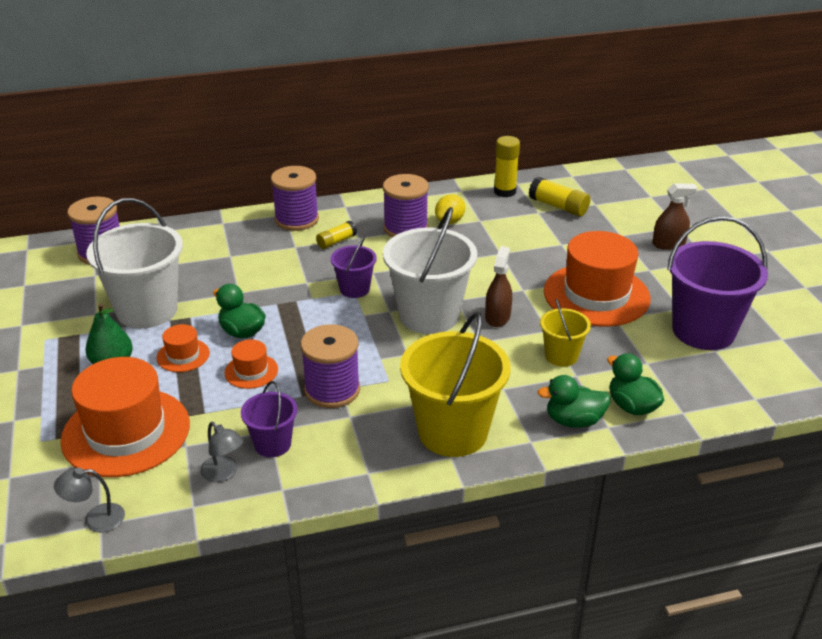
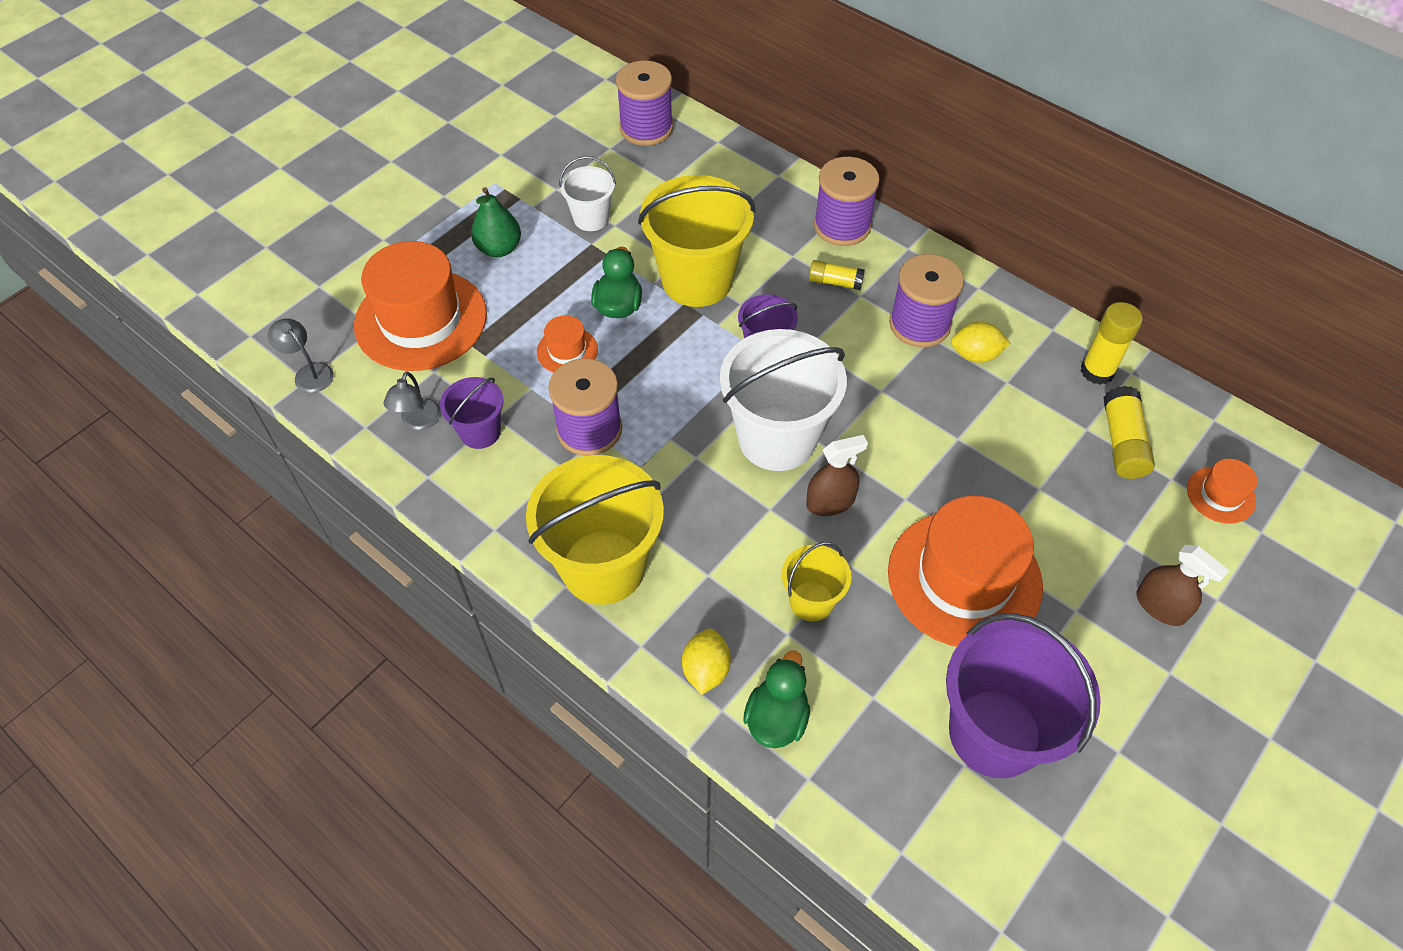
camera: 55 degrees right, 20 degrees up
(147, 310) = (591, 218): white bucket -> white bucket, size x0.52
(183, 355) = (549, 287): orange hat -> orange hat (1220, 495)
(264, 290) = (697, 280): none -> yellow bucket
(574, 420) = (706, 670): green duck -> yellow lemon

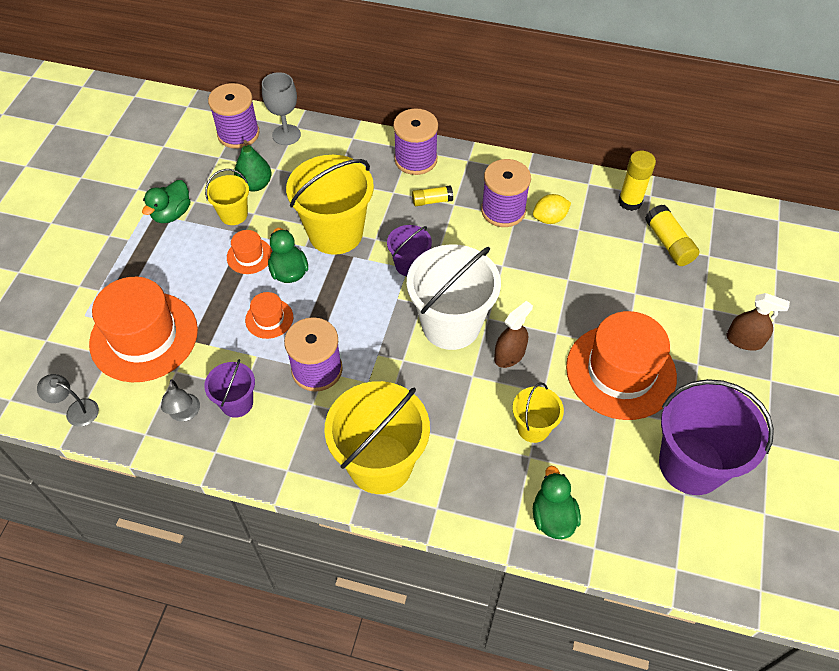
camera: 25 degrees left, 0 degrees up
(499, 248) = (175, 261): green pear -> green pear (255, 184)
(523, 194) = (172, 214): none -> green duck
(591, 218) = (233, 214): white bucket -> yellow bucket
(701, 147) = (286, 135): none -> grey goblet
(706, 670) = (489, 505): yellow lemon -> none
(1220, 495) = (742, 255): orange hat -> orange hat (249, 256)

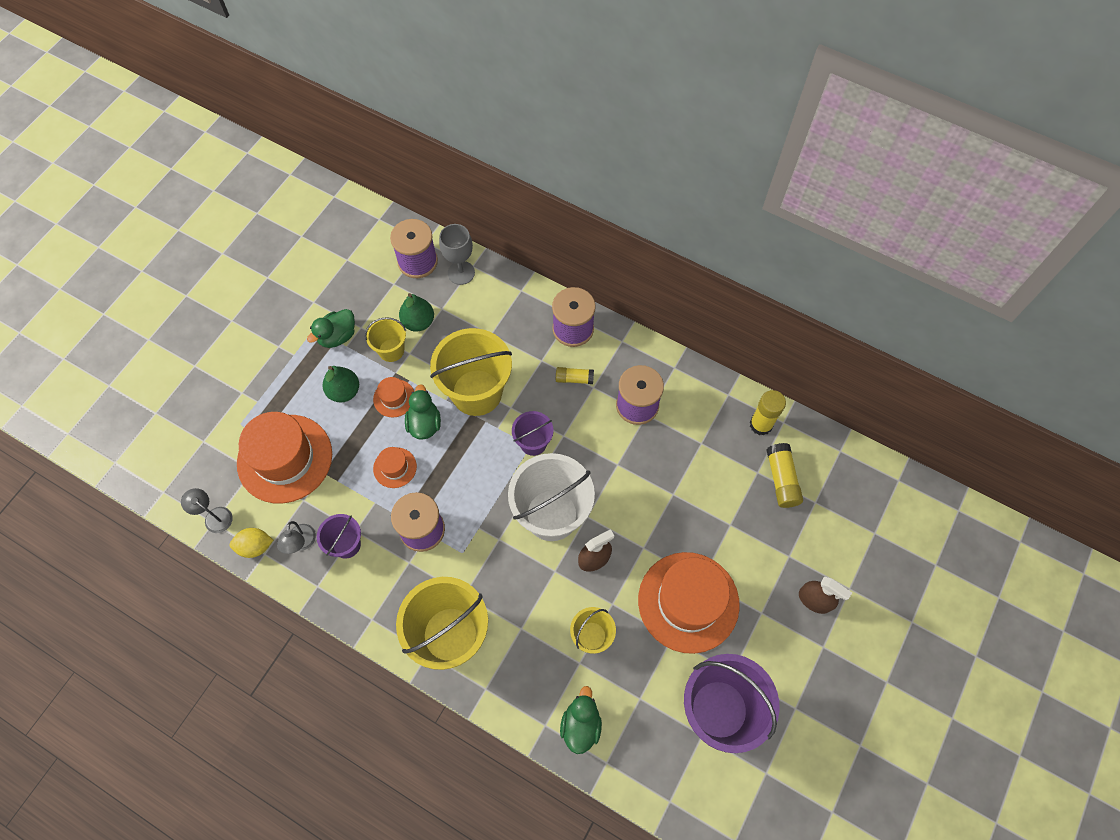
camera: 15 degrees right, 10 degrees up
(193, 261) = (344, 391): none -> green pear
(549, 218) = (678, 425): yellow lemon -> yellow lemon (255, 546)

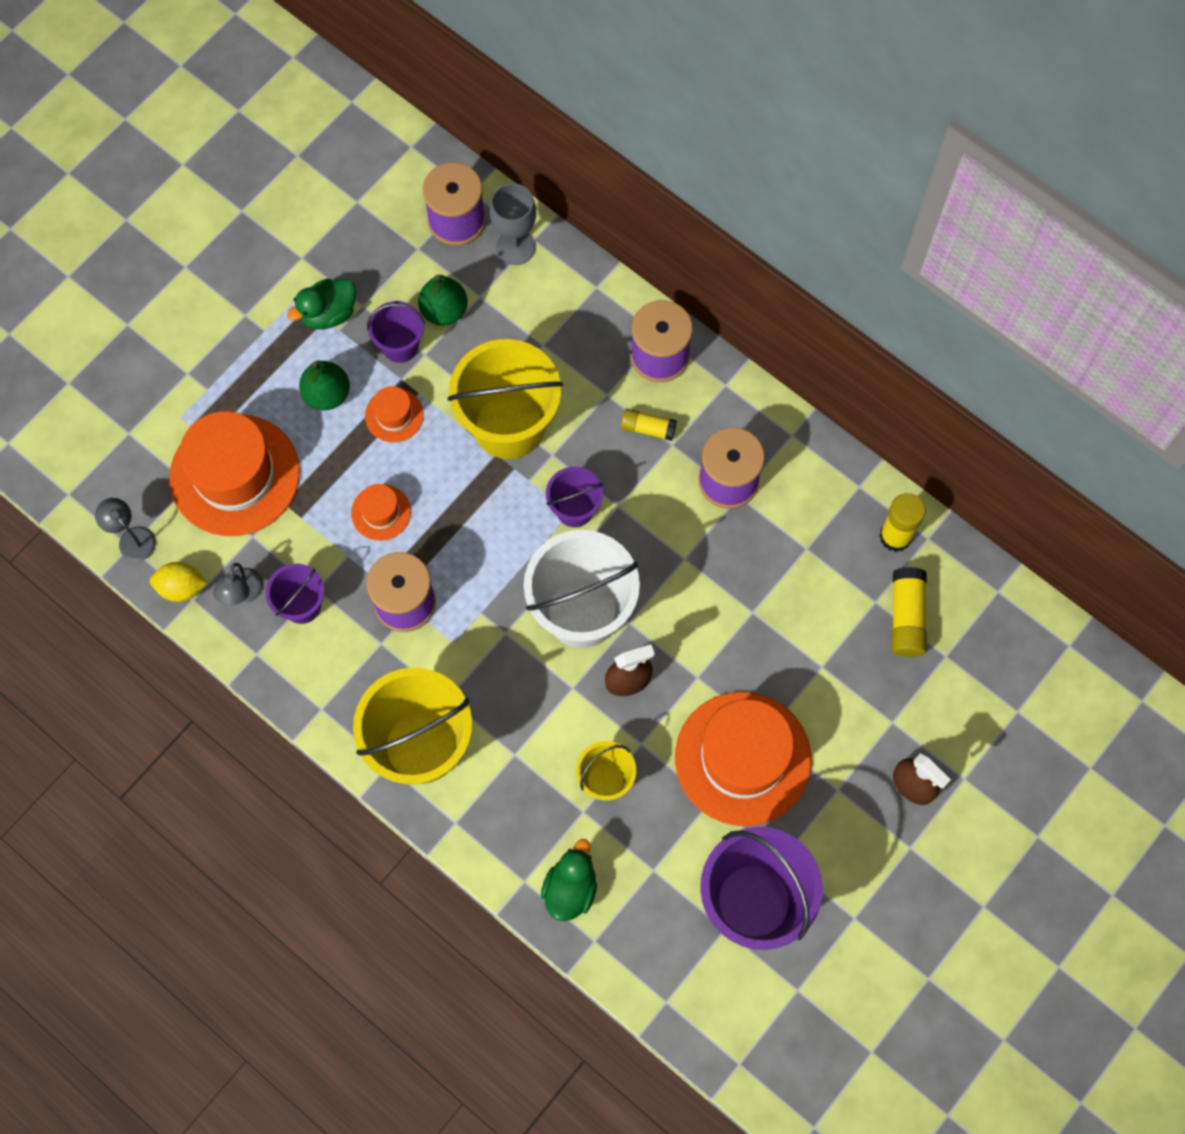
camera: 10 degrees right, 5 degrees up
(391, 350) = (400, 346): yellow bucket -> purple bucket
(424, 424) = (430, 458): green duck -> none

